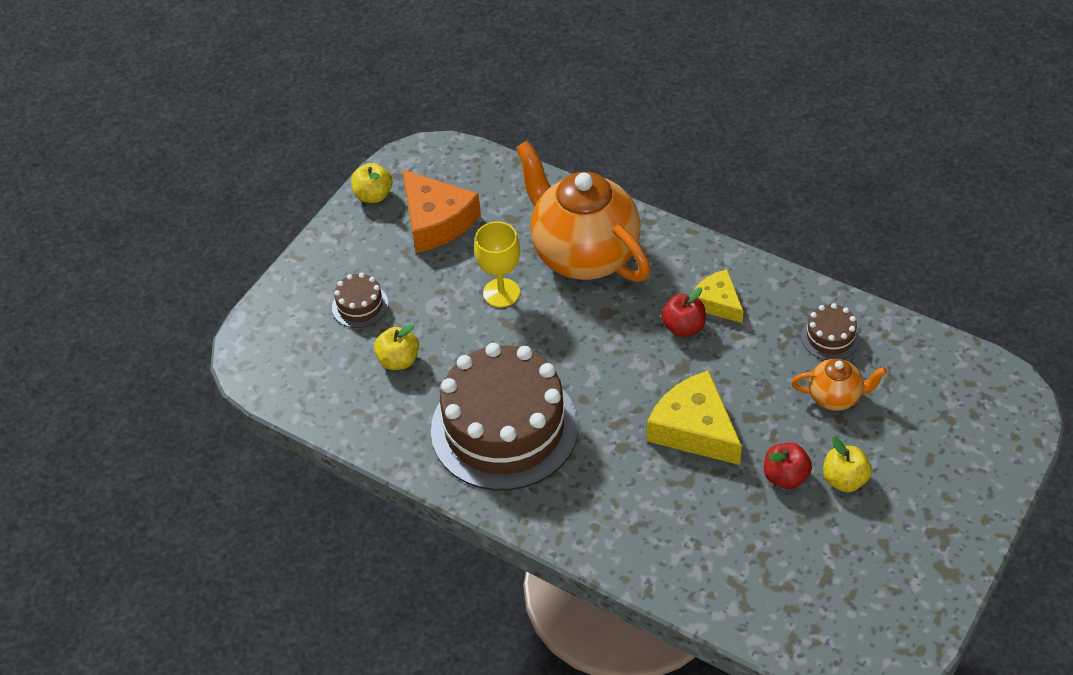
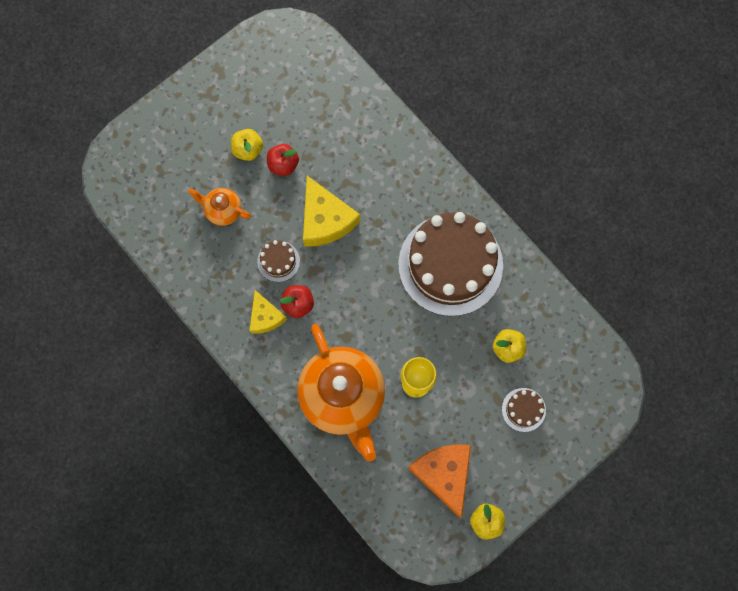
camera: 165 degrees left, 25 degrees up
(830, 337) = (202, 259): brown cake -> brown cake (278, 261)

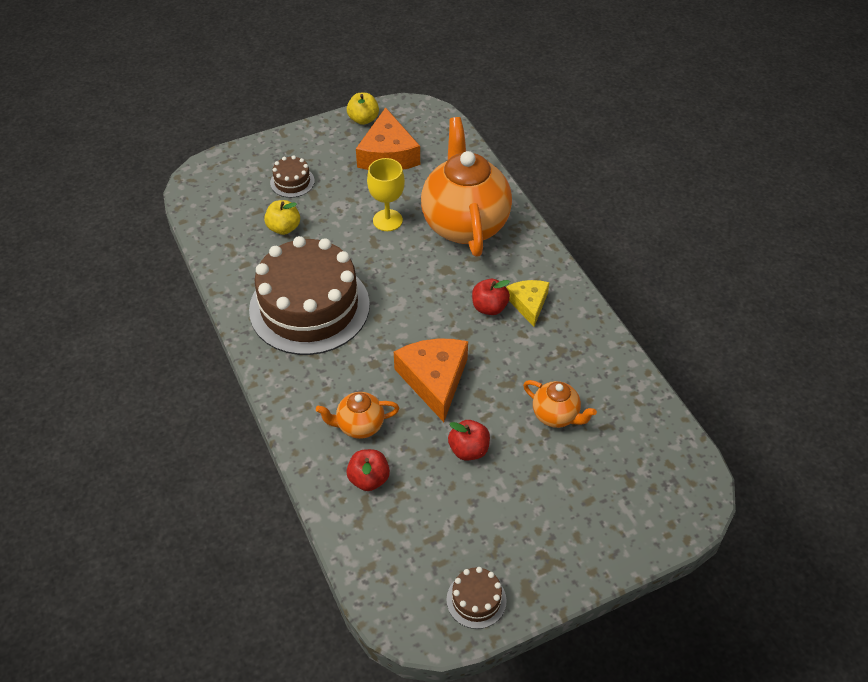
camera: 165 degrees left, 25 degrees down
(248, 150) = (510, 477): yellow apple -> none
(278, 261) = (501, 351): brown cake -> brown cake (476, 600)
(325, 219) = (434, 380): yellow cheese -> orange cheese
(350, 123) = (369, 479): none -> red apple
(371, 164) = (359, 426): none -> orange teapot

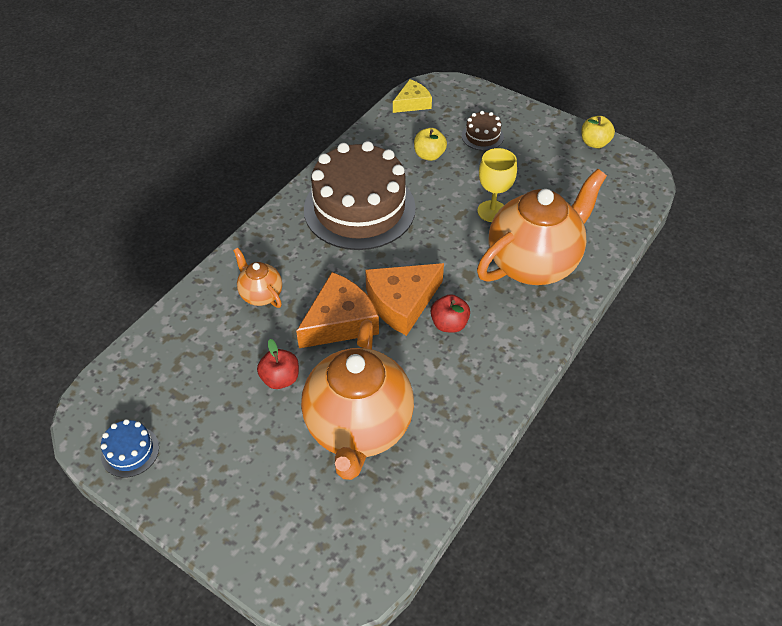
camera: 60 degrees right, 0 degrees up
(369, 479) = (212, 325): red apple -> none
(388, 154) = (568, 176): orange cheese -> orange cheese (402, 302)
(476, 600) = (130, 451): brown cake -> blue cake
(528, 304) = (476, 351): yellow cheese -> yellow cheese (412, 103)
(556, 416) = (358, 428): orange teapot -> orange teapot, size x2.17

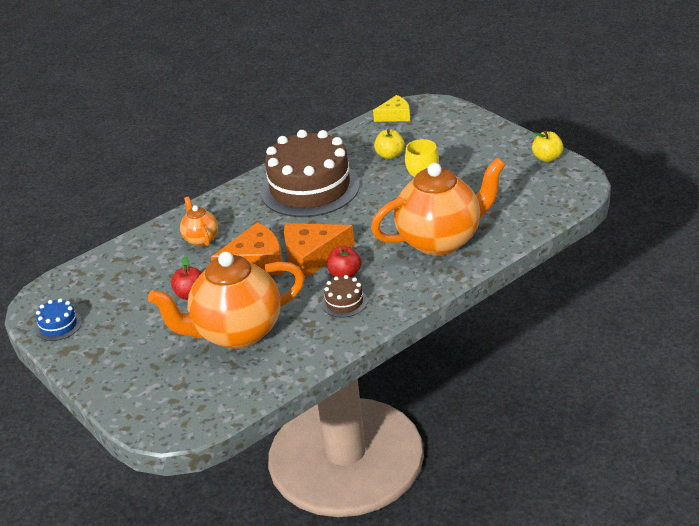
camera: 20 degrees right, 15 degrees down
(358, 428) = (236, 333): orange teapot -> orange teapot turned 45 degrees clockwise
(482, 136) = (445, 145): brown cake -> brown cake (344, 302)

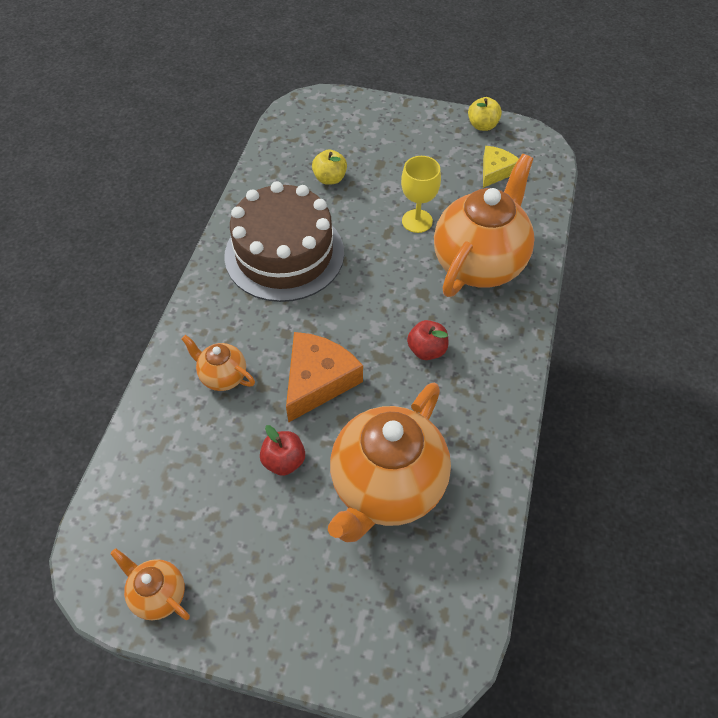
camera: 40 degrees left, 20 degrees up
(58, 325) = (158, 595): blue cake -> orange teapot
(313, 256) = (371, 341): orange cheese -> none
(344, 302) = (460, 386): brown cake -> none
(395, 115) = (288, 127): yellow cheese -> yellow cheese (495, 171)

